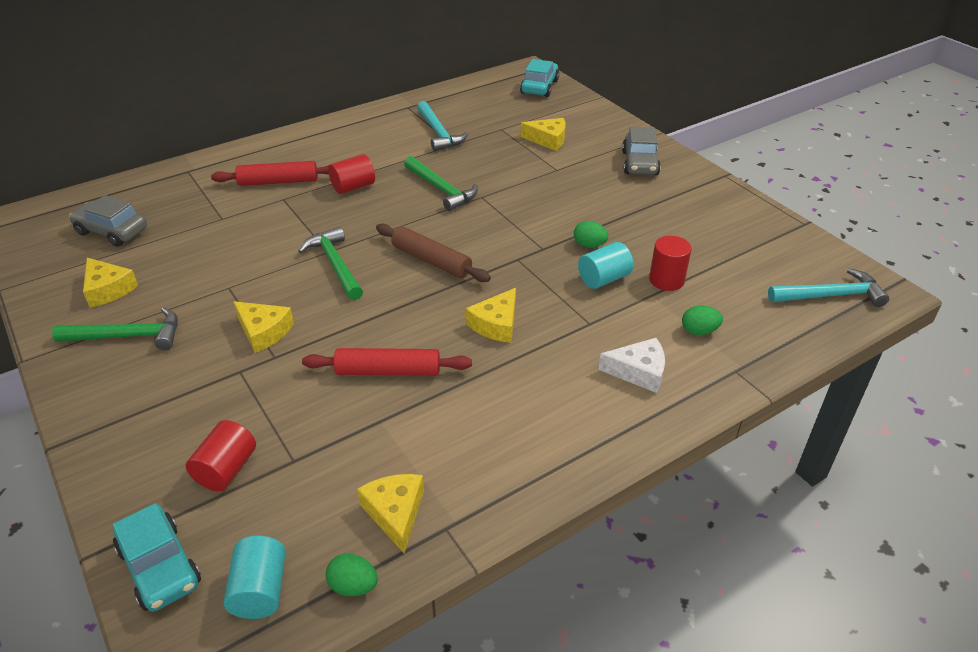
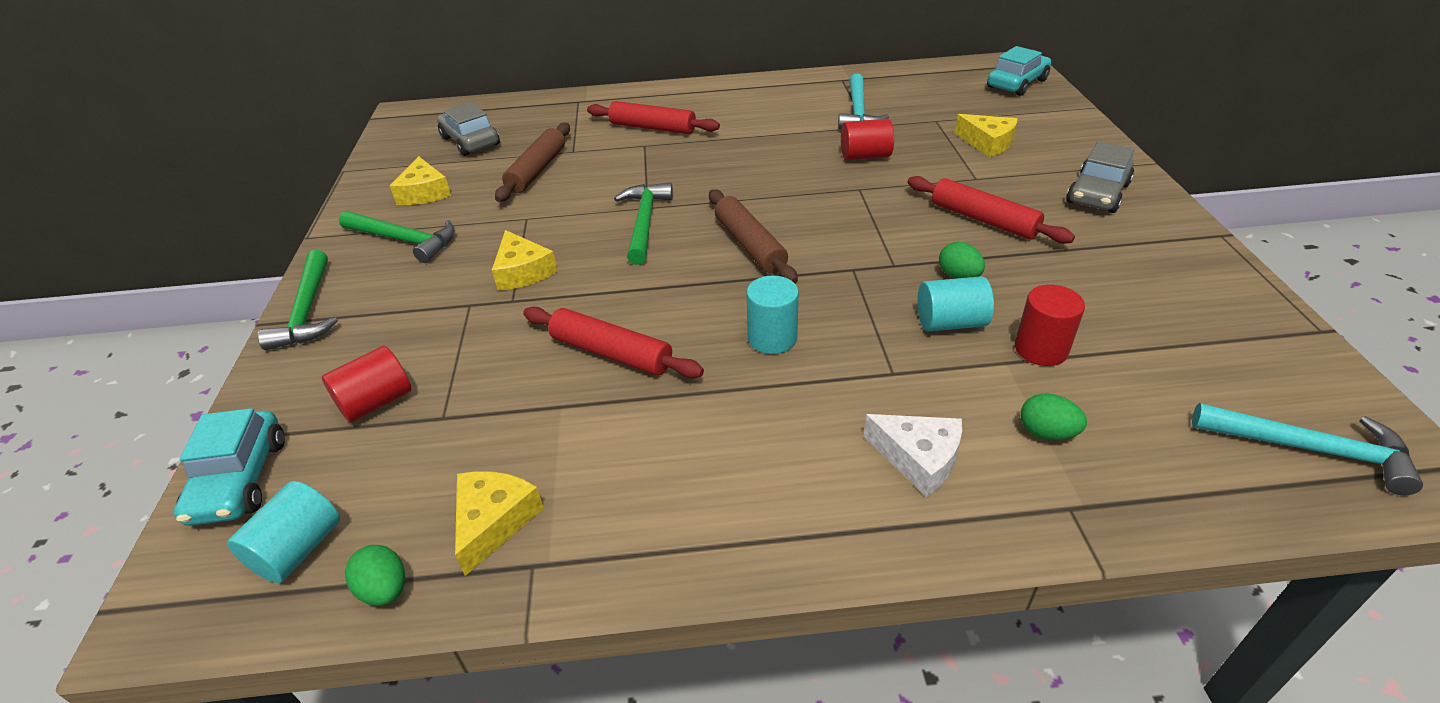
camera: 30 degrees right, 0 degrees up
(202, 243) = (537, 170): none -> brown rolling pin
(353, 187) = (723, 148): red cylinder -> red cylinder (865, 156)
(441, 189) = (818, 171): green hammer -> green hammer (307, 311)
(496, 324) = (772, 338): yellow cheese -> turquoise cylinder
(580, 200) = (983, 220): none -> red rolling pin

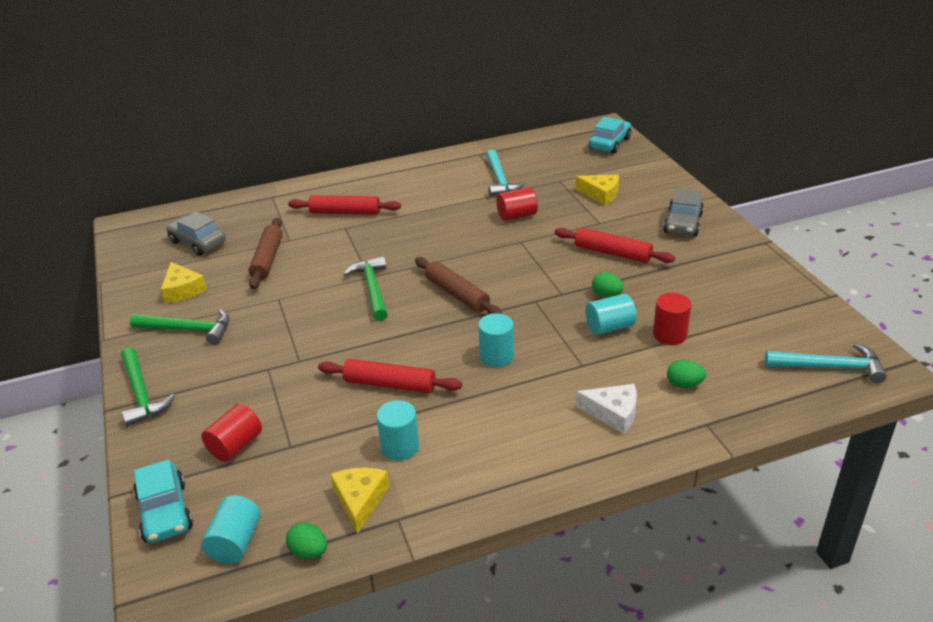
camera: 15 degrees left, 5 degrees down
(522, 271) = (296, 339): yellow cheese -> none
(585, 448) = (400, 447): none -> turquoise cylinder

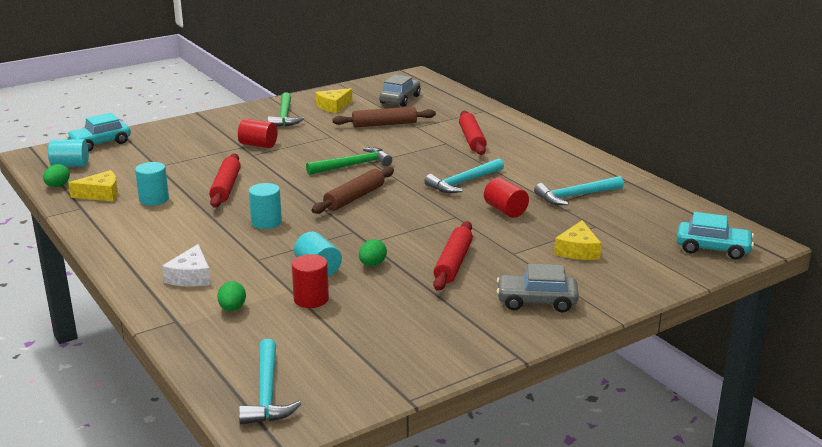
camera: 75 degrees right, 10 degrees down
(141, 394) = (212, 117): green hammer -> none
(235, 446) = (159, 151): red cylinder -> red cylinder (258, 145)
(447, 229) = (463, 182): none -> turquoise hammer

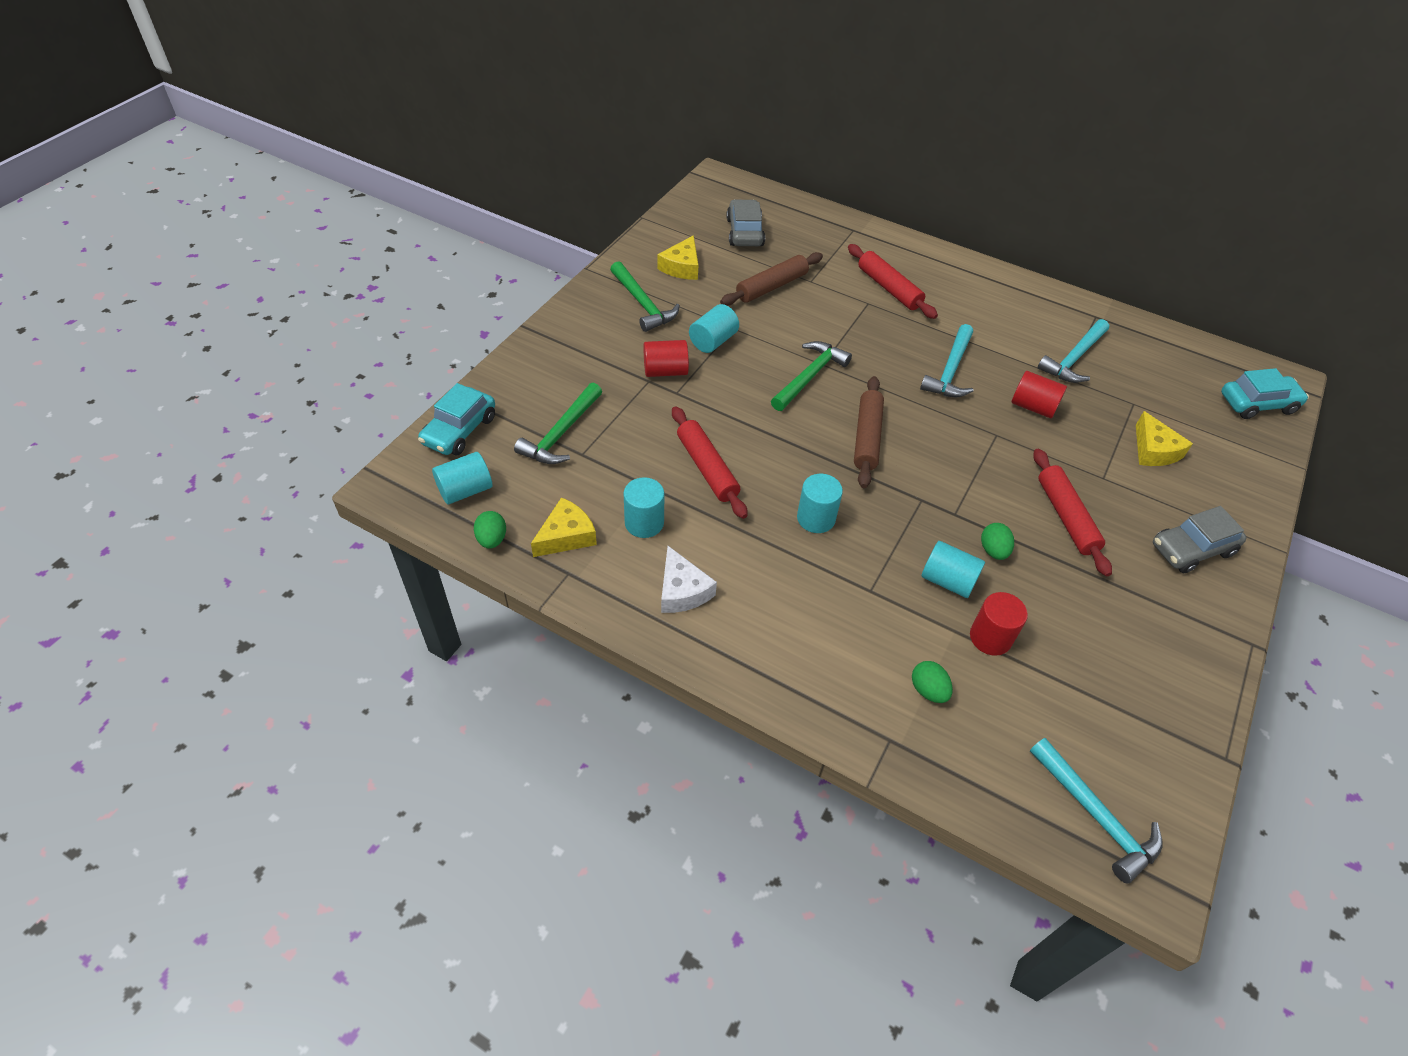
camera: 30 degrees left, 25 degrees up
(156, 156) = (561, 433): none -> green hammer
(191, 276) = (829, 653): white cheese -> white cheese (682, 590)
(308, 139) = (713, 341): none -> turquoise cylinder

